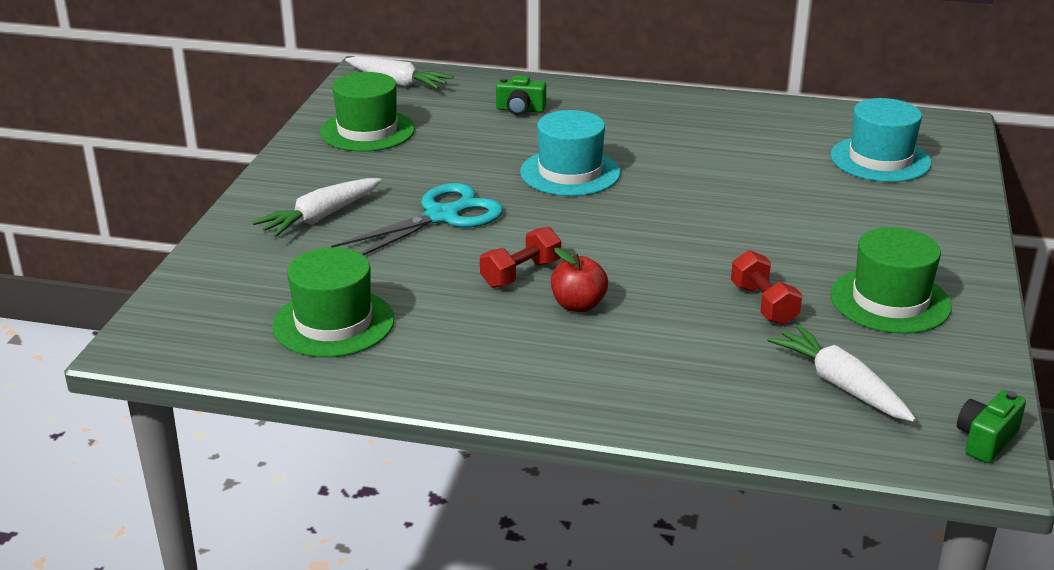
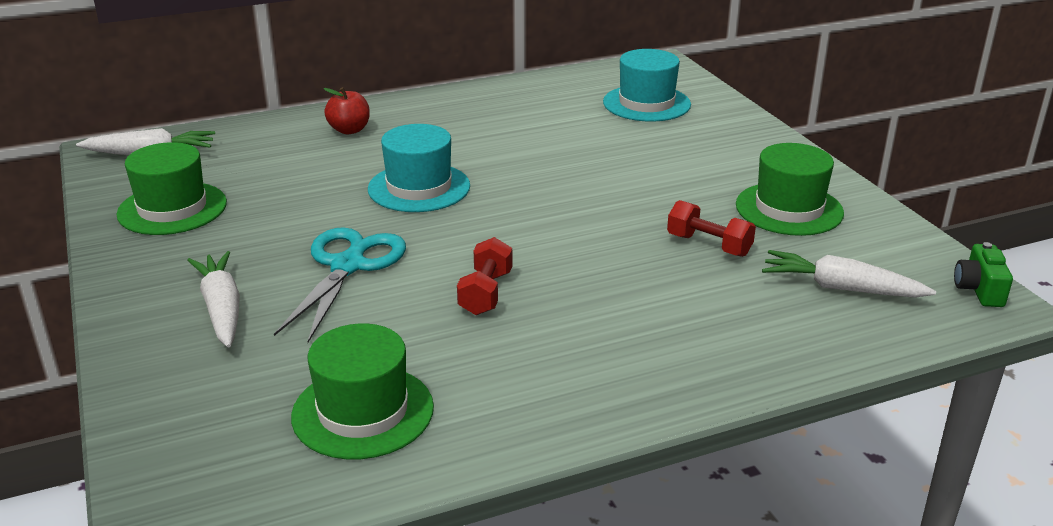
camera: 35 degrees left, 0 degrees up
(321, 217) = (222, 309): white carrot -> white carrot turned 150 degrees clockwise
(520, 110) = (305, 146): green camera -> none
(578, 305) = (569, 302): red apple -> red apple (349, 130)

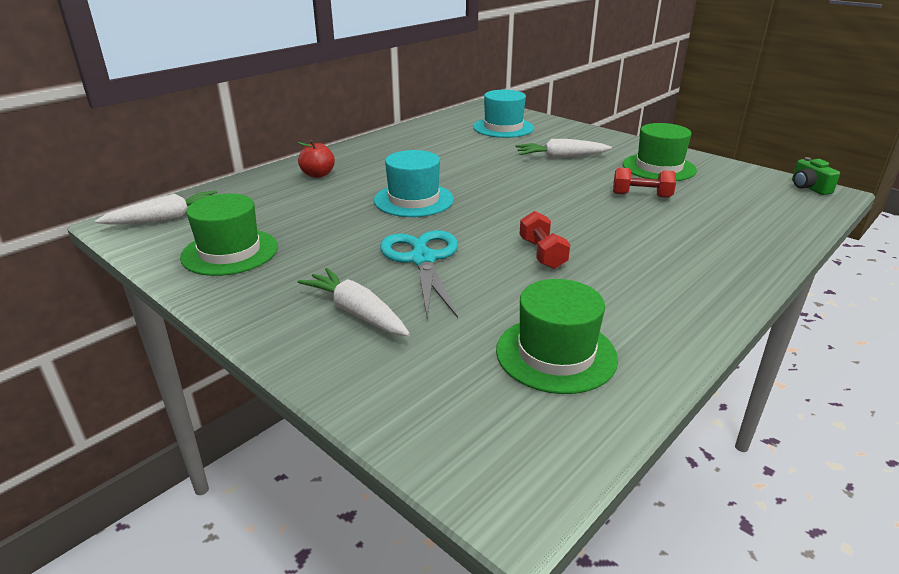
camera: 25 degrees left, 0 degrees up
(842, 288) = (743, 202): white carrot -> white carrot (561, 157)

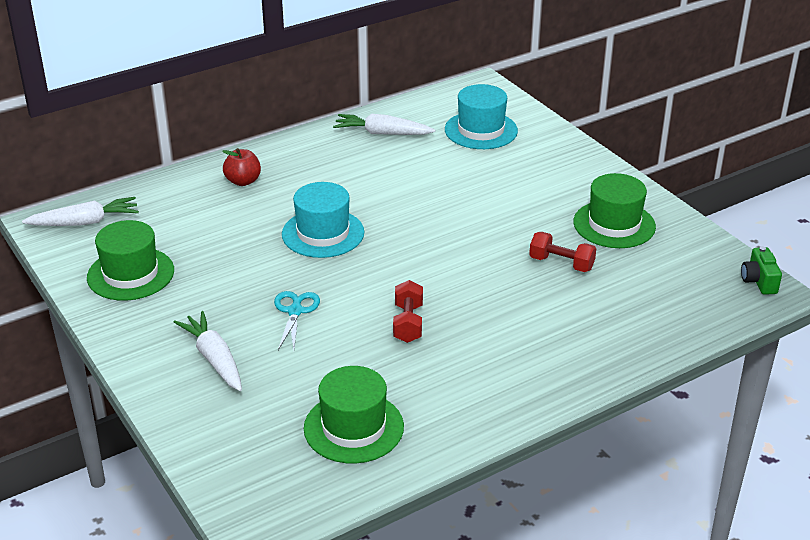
camera: 15 degrees right, 5 degrees up
(422, 259) = (295, 311): turquoise scissors -> turquoise scissors, size x0.61
(561, 157) = (515, 191): white carrot -> white carrot (383, 133)

